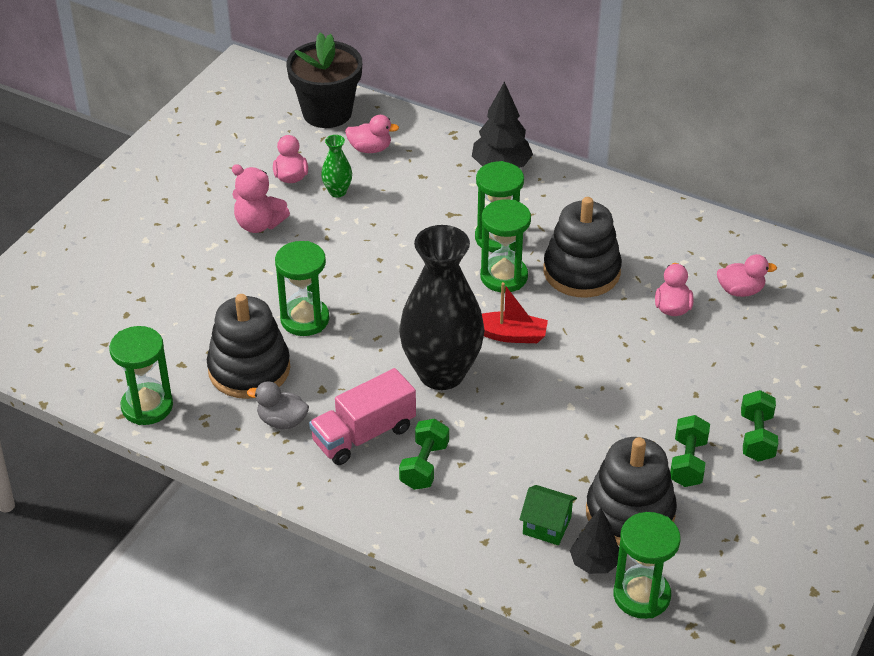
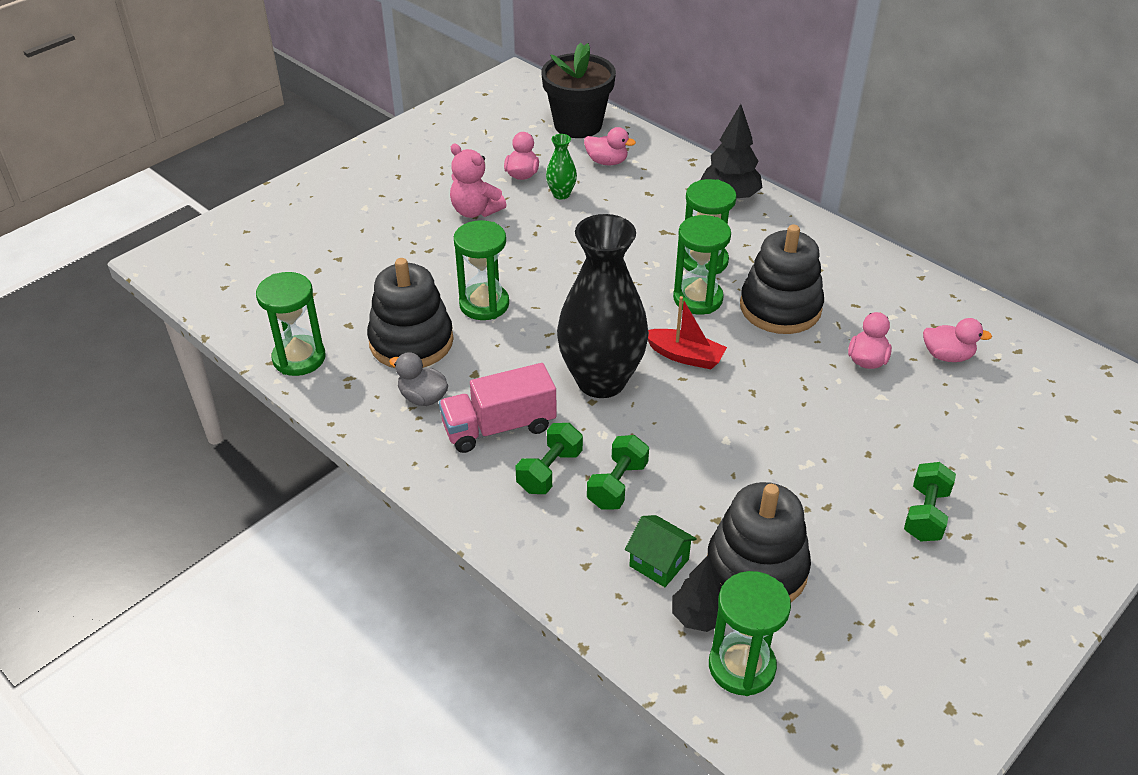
camera: 15 degrees right, 0 degrees up
(687, 463) = (838, 526): green dumbbell -> green dumbbell (617, 485)

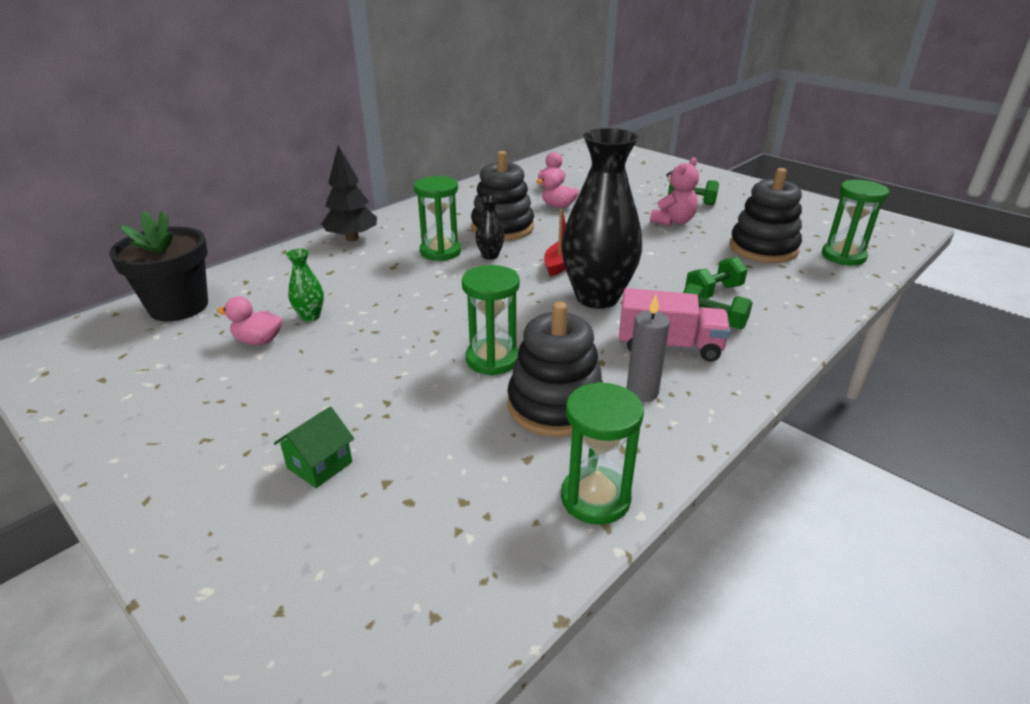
camera: 90 degrees left, 10 degrees down
(423, 397) = (642, 392): grey duck -> grey candle
(475, 211) = (318, 371): pink teddy bear -> pink teddy bear (673, 221)
(499, 427) = (669, 346): pink truck -> pink truck turned 60 degrees counterclockwise
(607, 162) = (263, 291): pink duck -> none
(617, 485) = (713, 292): green dumbbell -> green dumbbell turned 60 degrees counterclockwise
(659, 563) = (779, 279): green house -> green house (319, 465)
(698, 299) = (490, 256): green hourglass -> black vase
(699, 616) = (815, 267): black tree -> none

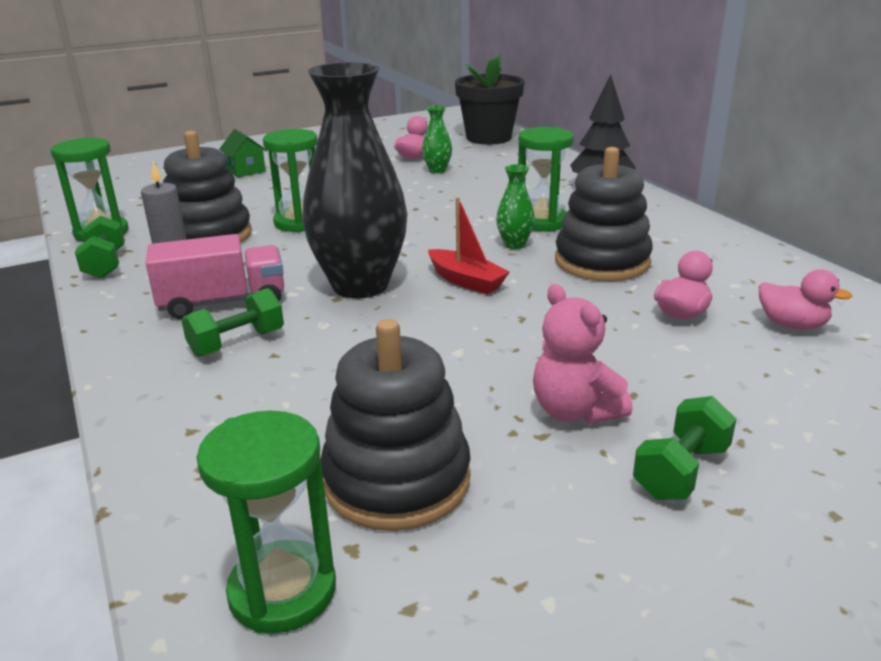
camera: 110 degrees right, 5 degrees down
(490, 256) = (514, 244): black vase -> green vase
(669, 346) = (223, 302): pink truck -> pink truck turned 135 degrees counterclockwise
(713, 292) = (298, 367): green dumbbell -> green dumbbell (105, 264)

